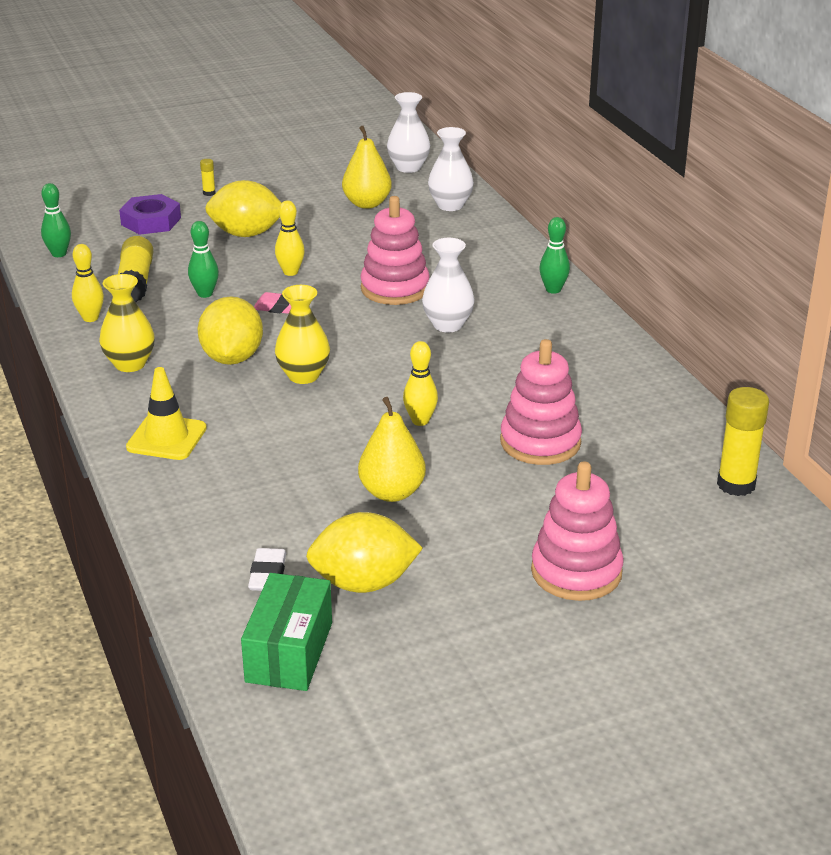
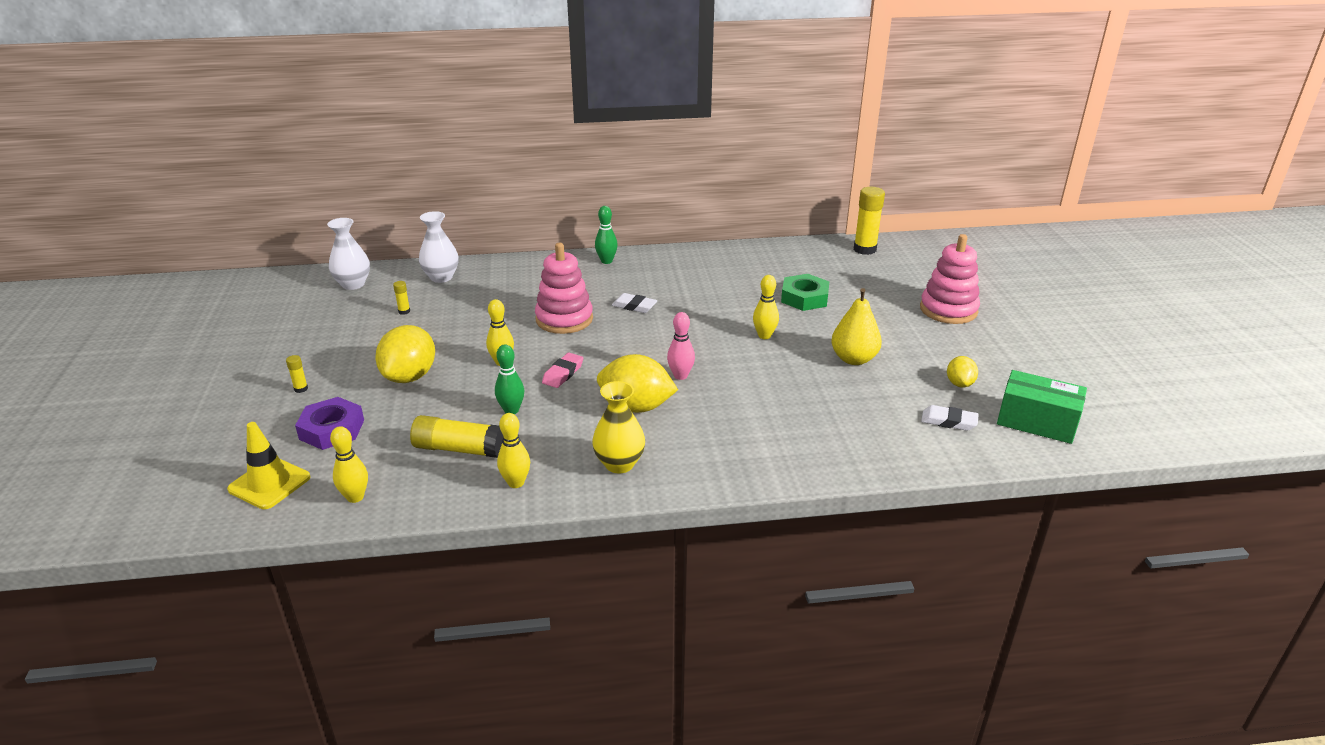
camera: 75 degrees left, 0 degrees up
(59, 254) = (355, 497): green bowling pin -> yellow bowling pin
(166, 438) = (753, 452): yellow traffic cone -> yellow traffic cone (269, 483)
(303, 375) = (680, 376): yellow vase -> pink bowling pin
(364, 583) = (959, 384): yellow lemon -> yellow lemon, size x0.54
(367, 204) = (404, 311): yellow pear -> yellow glue stick
(447, 325) = (634, 306): white vase -> white eraser
(540, 442) = (804, 298): pink stacking toy -> green nut

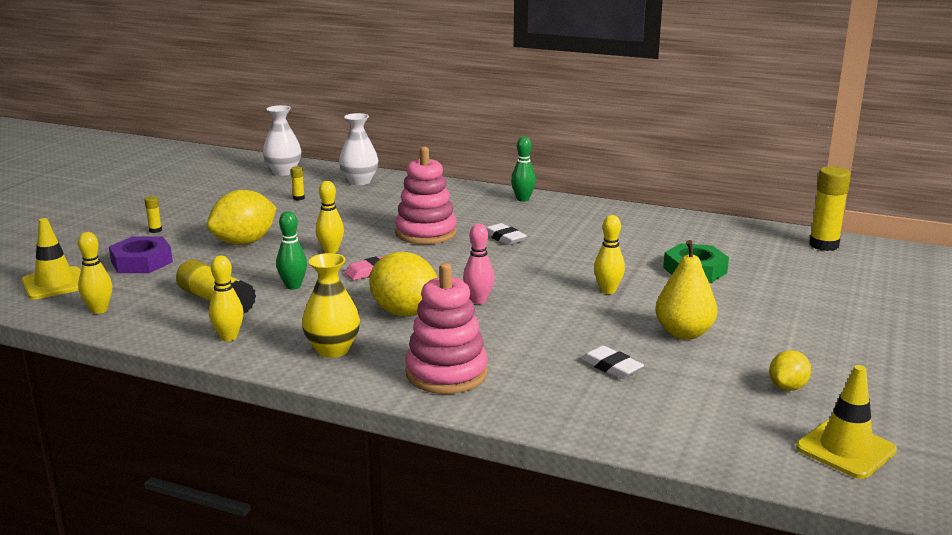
camera: 30 degrees right, 10 degrees down
(948, 310) = (862, 319): pink stacking toy -> pink stacking toy (446, 373)
(948, 421) = (727, 416): white eraser -> white eraser (611, 367)
(1036, 422) = (845, 449): green box -> yellow traffic cone

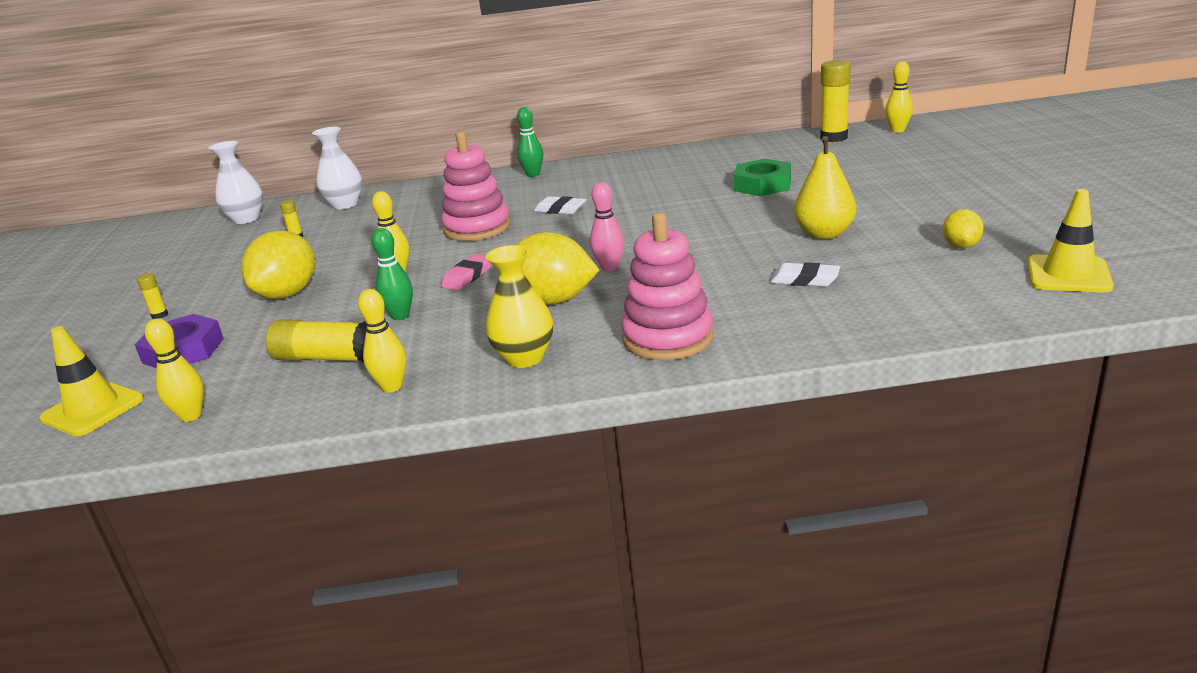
camera: 25 degrees left, 5 degrees up
(608, 290) = (713, 222): yellow bowling pin -> yellow bowling pin (897, 130)

